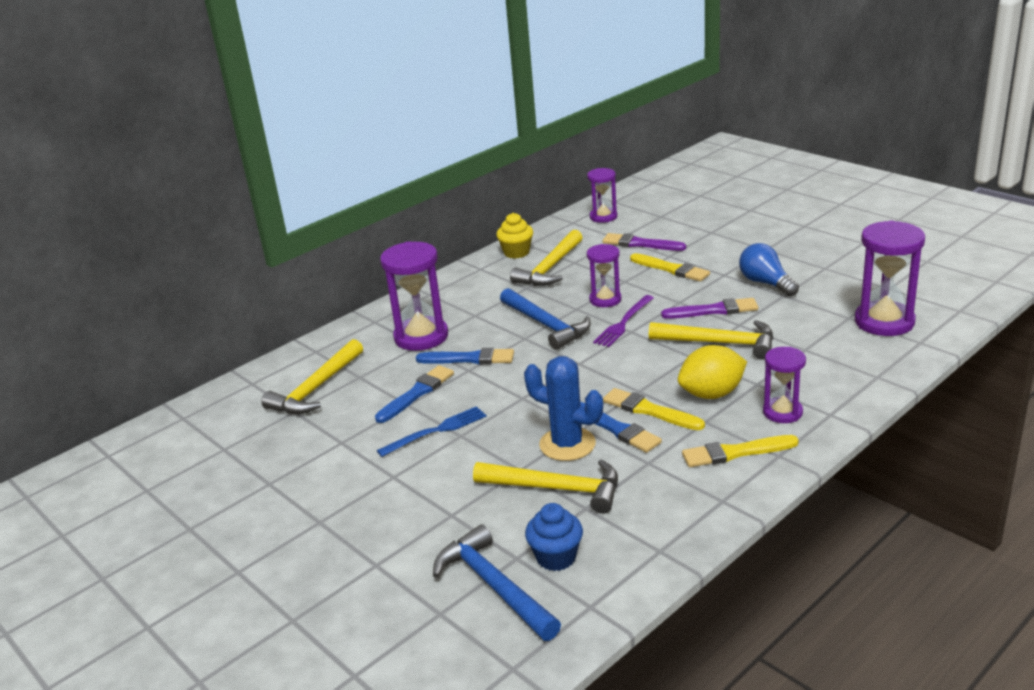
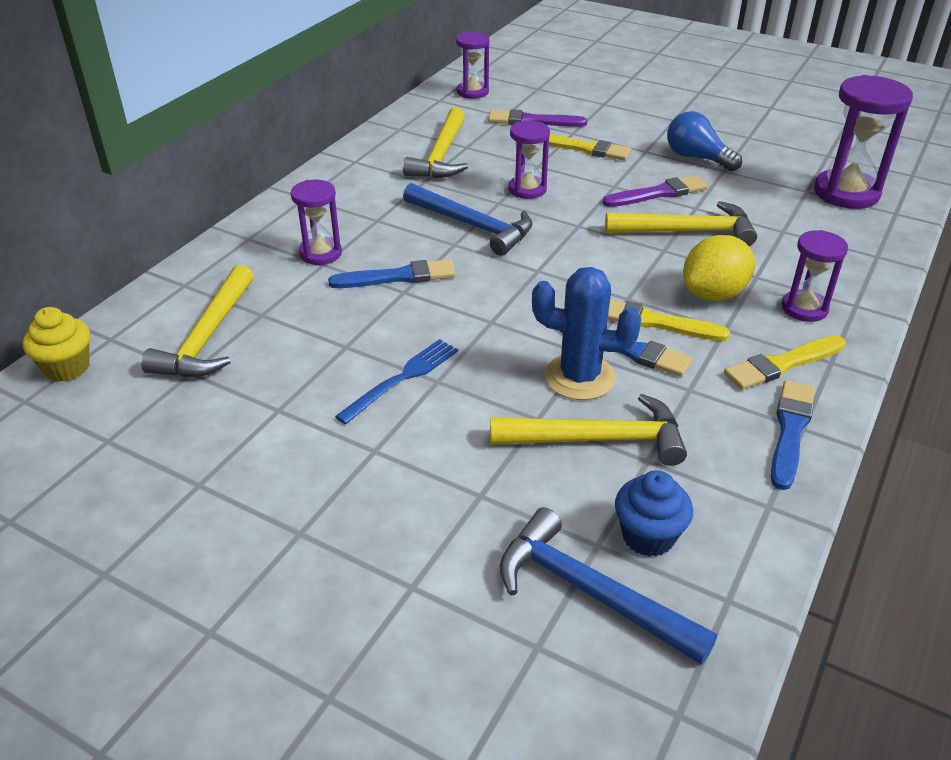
camera: 20 degrees left, 10 degrees up
(416, 393) = (351, 330): blue brush -> blue brush (790, 431)
(421, 337) = (320, 253): purple hourglass -> purple hourglass, size x0.60
(516, 252) = (390, 139): yellow cupcake -> yellow cupcake (67, 368)
(623, 323) = (564, 216): purple fork -> none

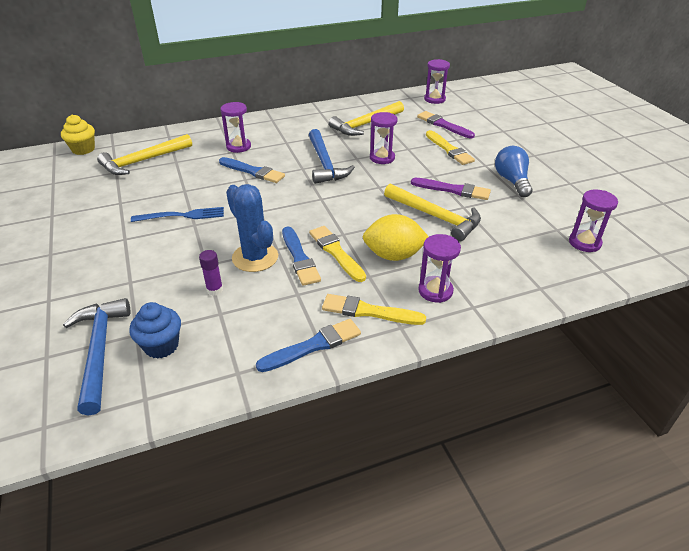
camera: 40 degrees right, 0 degrees up
(598, 439) = (215, 290): yellow hammer -> purple glue stick
(846, 193) = (584, 242): purple hourglass -> purple hourglass, size x0.60

